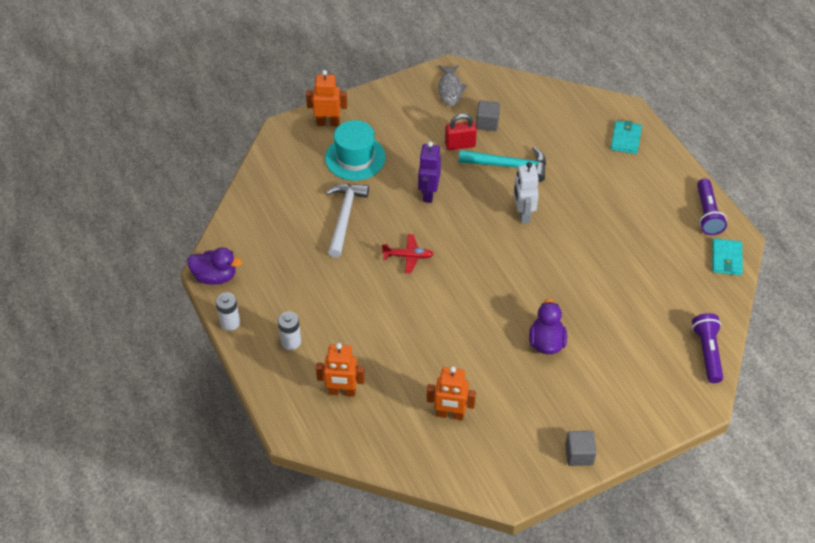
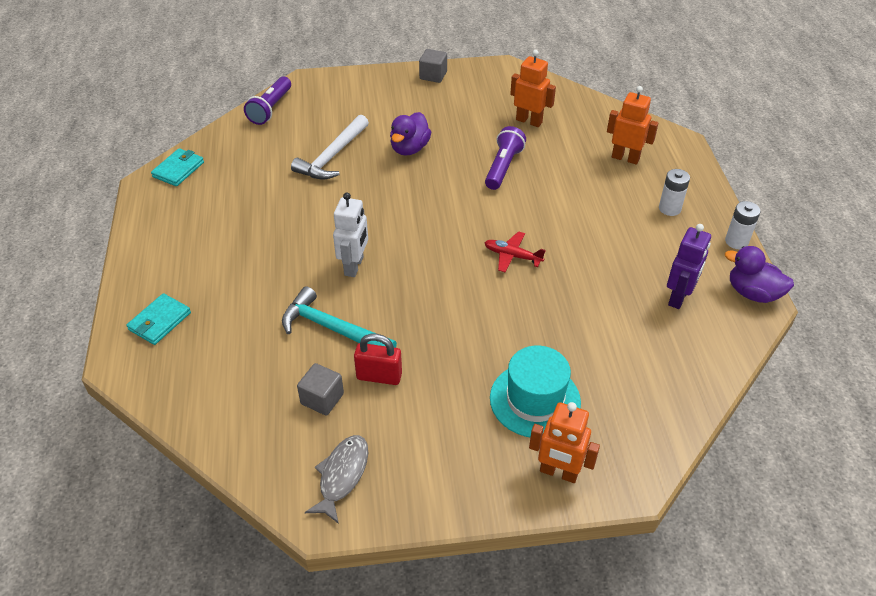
camera: 160 degrees left, 5 degrees down
(344, 217) = (574, 321): white hammer -> white hammer (332, 156)
(428, 193) = (455, 321): purple robot -> purple robot (679, 297)
(707, 214) = (153, 213): purple flashlight -> purple flashlight (503, 167)

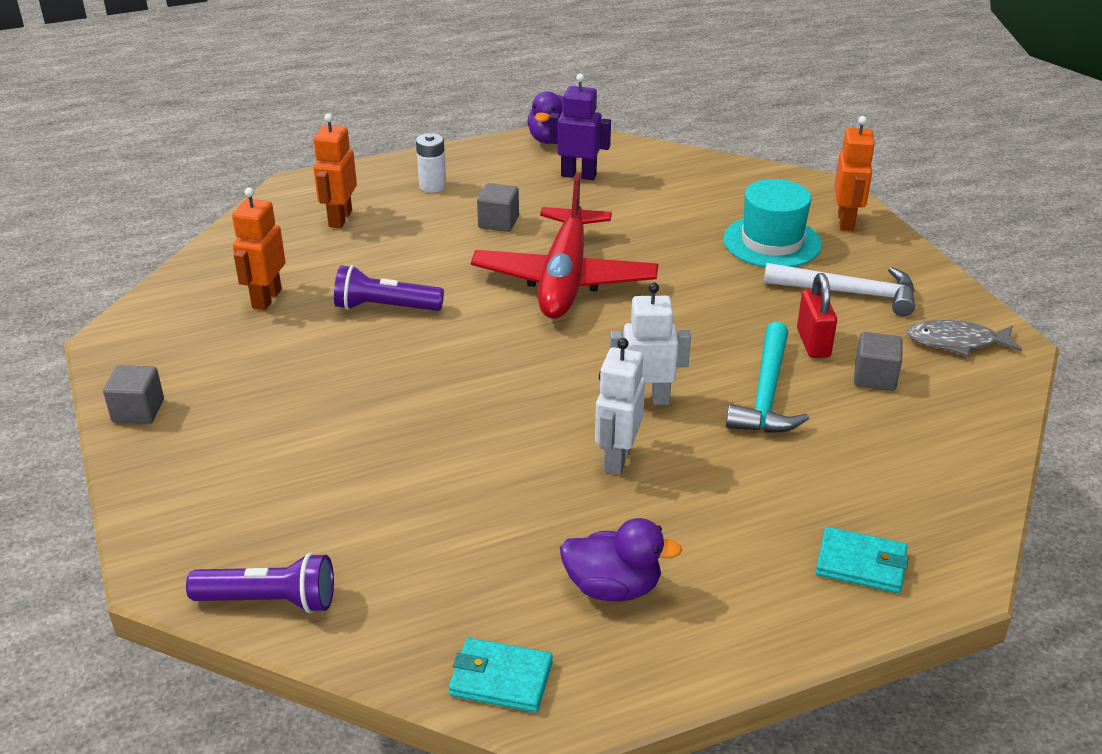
camera: 105 degrees left, 10 degrees down
(305, 240) = (617, 458): none -> white robot
(332, 156) = (404, 479): white hammer -> white hammer (850, 293)
(409, 148) = (361, 399): purple duck -> purple duck (613, 587)
(512, 256) = (564, 279): red plane -> red plane, size x2.39
(605, 235) = (498, 222): none -> grey cube
(736, 241) = (474, 148): white battery -> none

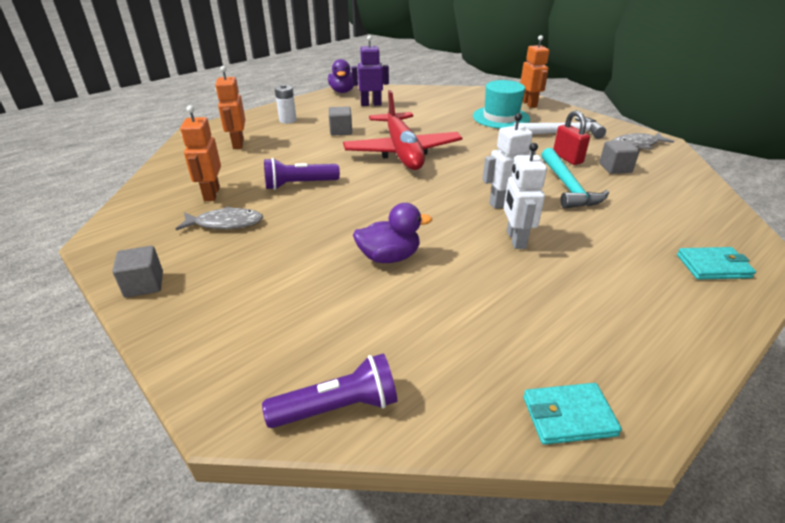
camera: 20 degrees left, 0 degrees up
(263, 348) = (225, 223): none -> grey fish
(613, 587) = (585, 321): purple duck -> purple duck (389, 257)

